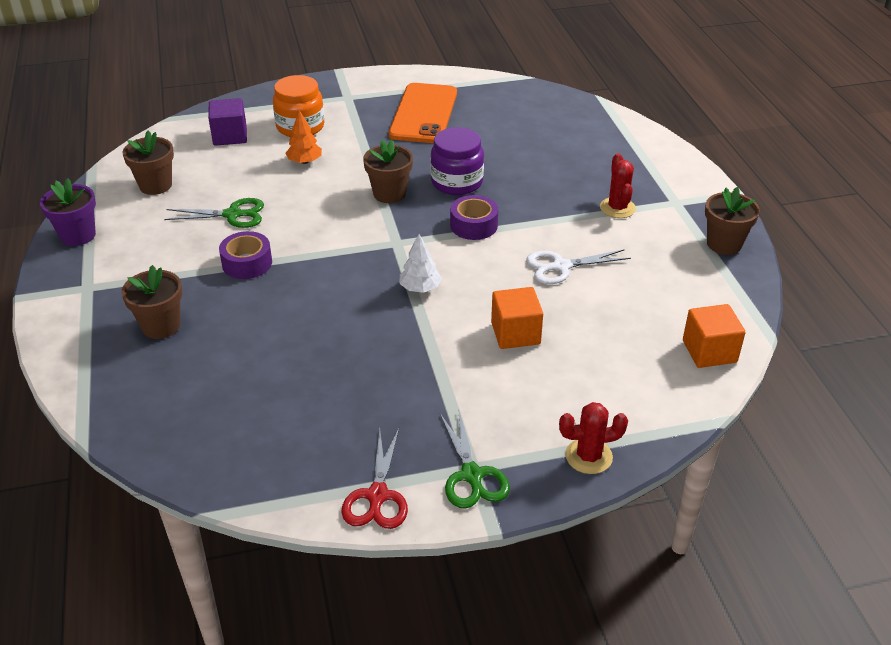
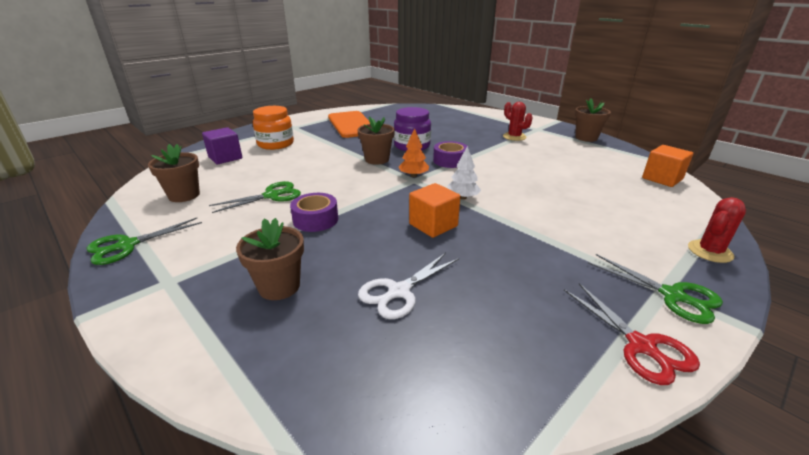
camera: 30 degrees left, 10 degrees down
(78, 235) = (127, 245): purple flower pot -> green scissors
(304, 161) = (298, 158): orange tree -> orange tree (413, 176)
(515, 333) = (555, 202): orange cube -> orange cube (433, 225)
(561, 266) = (527, 165): white scissors -> white scissors (399, 291)

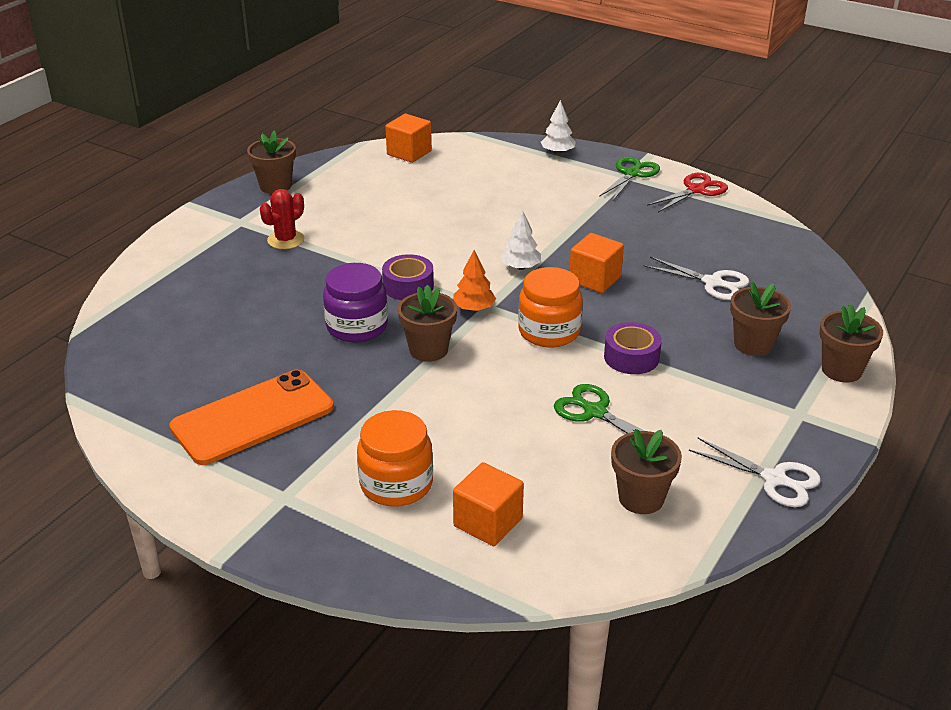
camera: 105 degrees left, 5 degrees up
(127, 245) = (774, 479): green scissors -> white scissors
(185, 337) = (841, 370): none -> brown flower pot
(225, 158) = (488, 522): purple cube -> orange cube
(371, 195) = (549, 331): none -> orange jar
(710, 251) = (557, 152): red cactus -> white tree

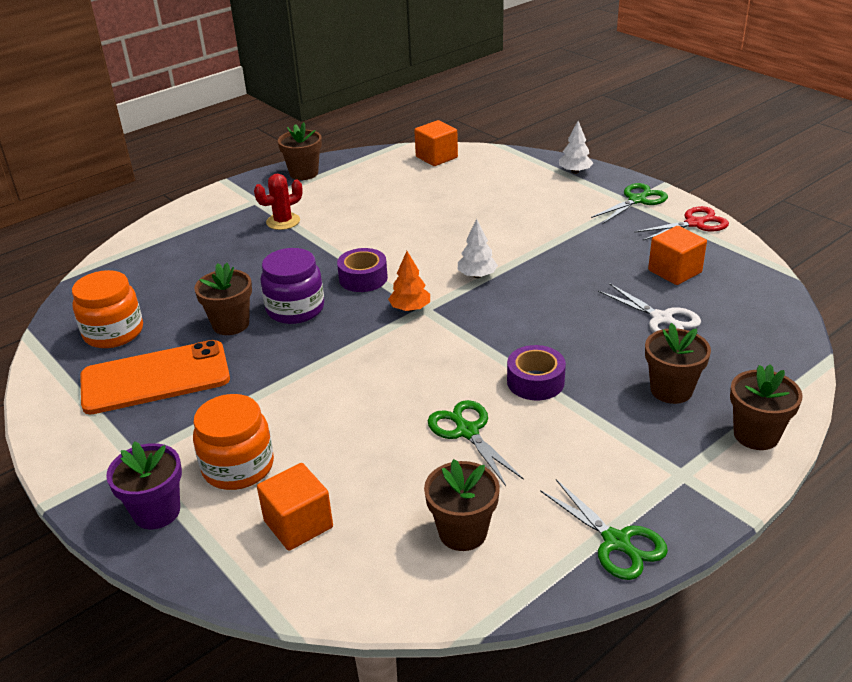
camera: 20 degrees right, 0 degrees up
(341, 540) = (156, 512): none -> purple flower pot
(428, 350) = (345, 341): brown flower pot -> brown flower pot (231, 324)
(549, 331) = (468, 342): orange jar -> orange jar (113, 332)
(595, 279) = (542, 297): orange cube -> orange cube (674, 271)
(774, 479) = (616, 542): white scissors -> green scissors

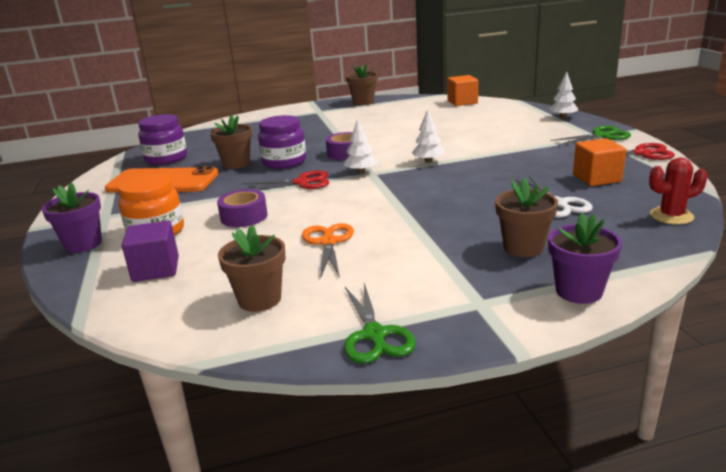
camera: 25 degrees right, 10 degrees down
(113, 332) = (166, 158): orange jar -> purple jar
(283, 221) = (324, 122): red cactus -> red cactus (671, 216)
(298, 524) = (156, 269): orange cube -> purple cube
(352, 342) = (302, 182): none -> red scissors
(410, 308) = (361, 172): orange tree -> white tree
(467, 431) = (328, 242): green scissors -> orange scissors
(535, 381) = (411, 223): purple tape -> purple tape (244, 216)
(756, 435) = (578, 291): brown flower pot -> purple flower pot

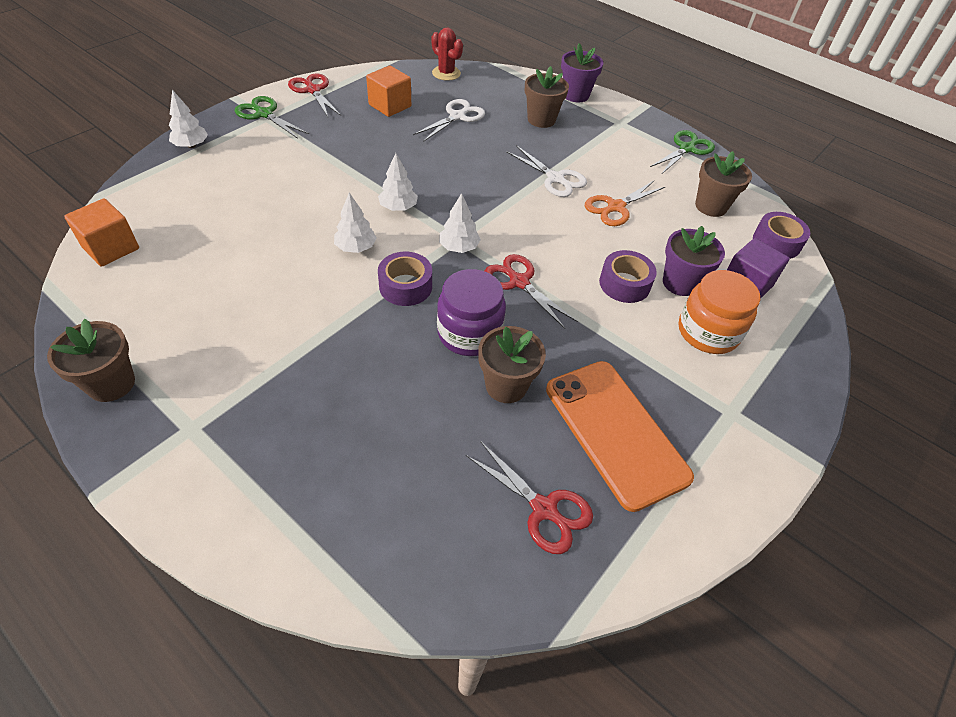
camera: 130 degrees left, 25 degrees up
(83, 244) = (780, 375): purple flower pot -> purple flower pot (680, 283)
(159, 316) = (776, 243): none -> purple tape
(166, 158) = (544, 509): purple jar -> red scissors
(398, 146) = (356, 247): none -> white tree
(403, 226) = (555, 178): none -> white scissors

